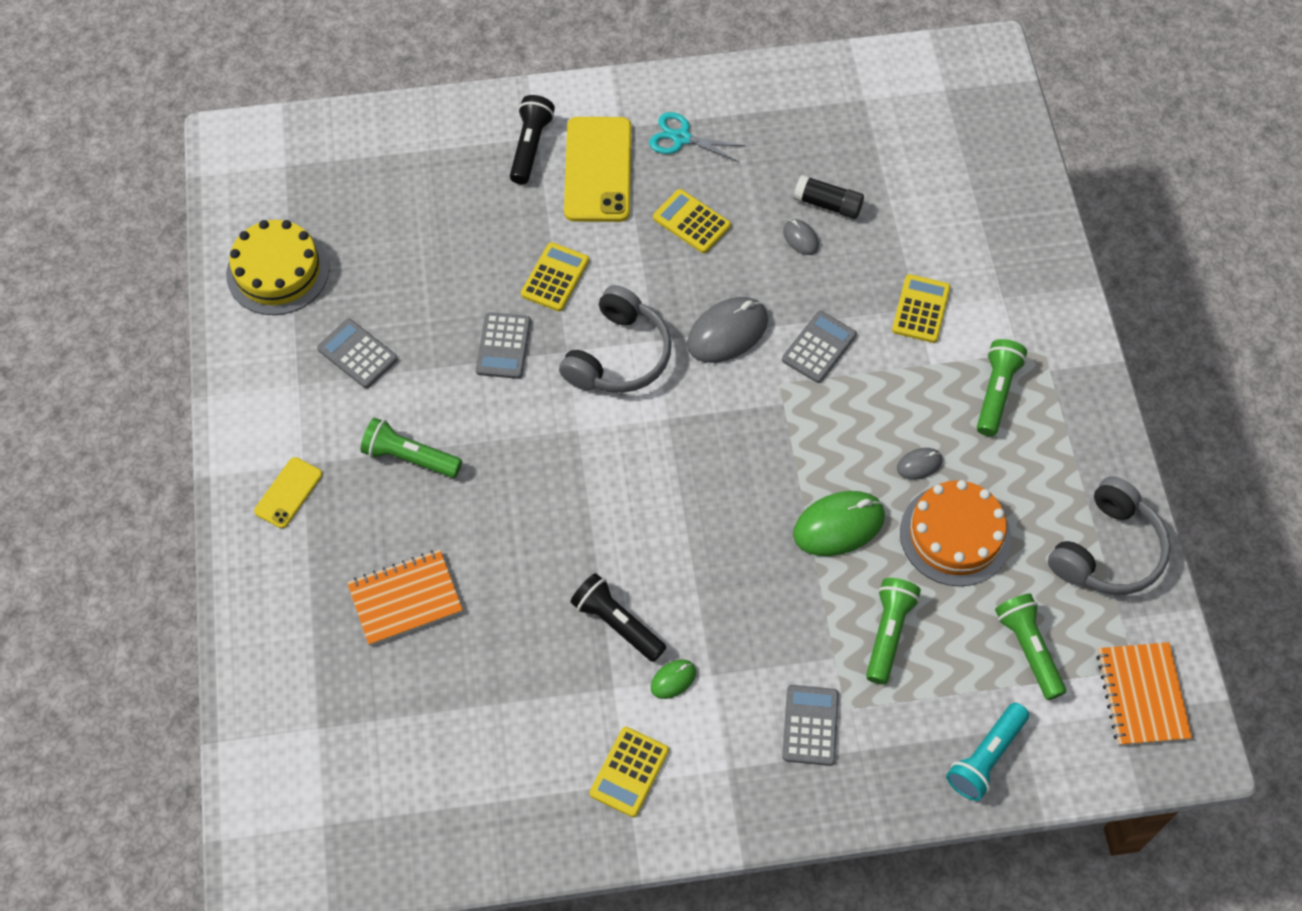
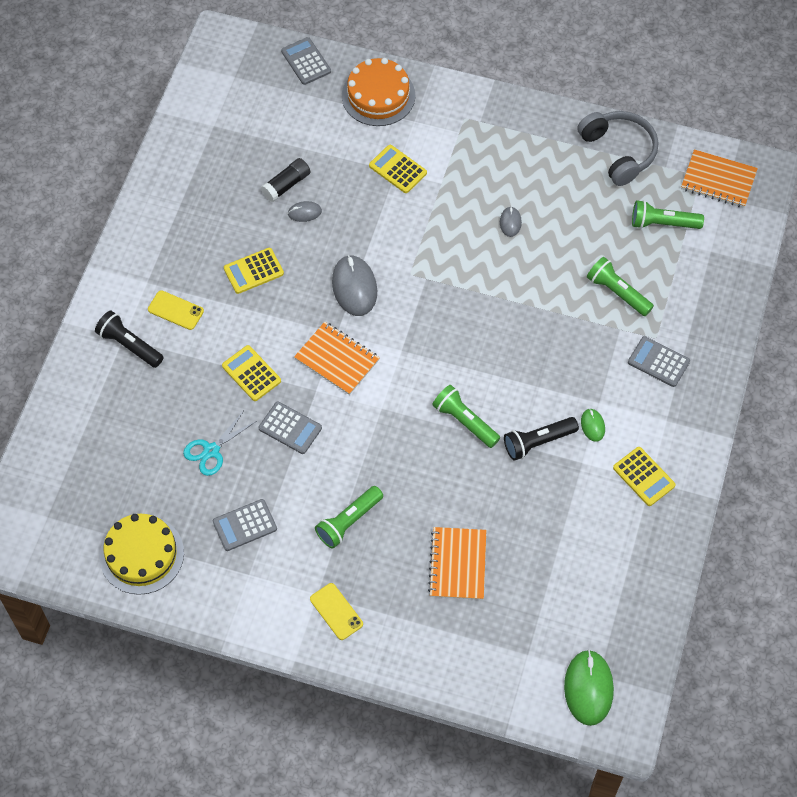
camera: 65 degrees left, 0 degrees up
(598, 170) = (175, 310): yellow phone -> yellow phone, size x0.53
(618, 355) = (337, 359): grey headphones -> orange notebook
(681, 138) = (179, 248): turquoise scissors -> turquoise scissors (211, 450)
(819, 347) = (395, 239): grey calculator -> grey calculator (306, 61)
(838, 525) = (530, 286): green mouse -> green mouse (588, 688)
(955, 535) = (568, 226): orange cake -> orange cake (378, 95)
(986, 757) = (721, 278): turquoise flashlight -> none
(996, 393) = (481, 157): green flashlight -> green flashlight (465, 421)

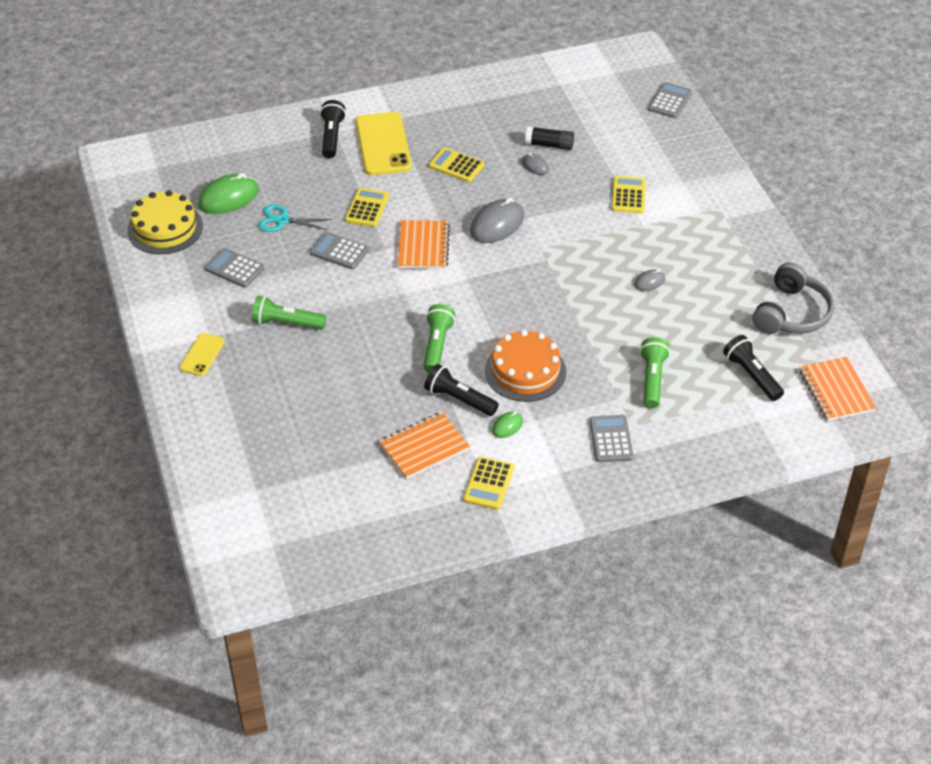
camera: 55 degrees right, 15 degrees down
(175, 310) = (383, 144): yellow phone -> yellow phone, size x1.89
(290, 428) = (339, 251): grey calculator -> grey calculator turned 120 degrees clockwise
(378, 95) = (684, 152): orange cake -> orange cake (525, 371)
(458, 564) = (302, 405): orange notebook -> orange notebook (424, 447)
(588, 688) = (254, 544): green mouse -> green mouse (228, 197)
(663, 223) = (752, 376): green flashlight -> black flashlight

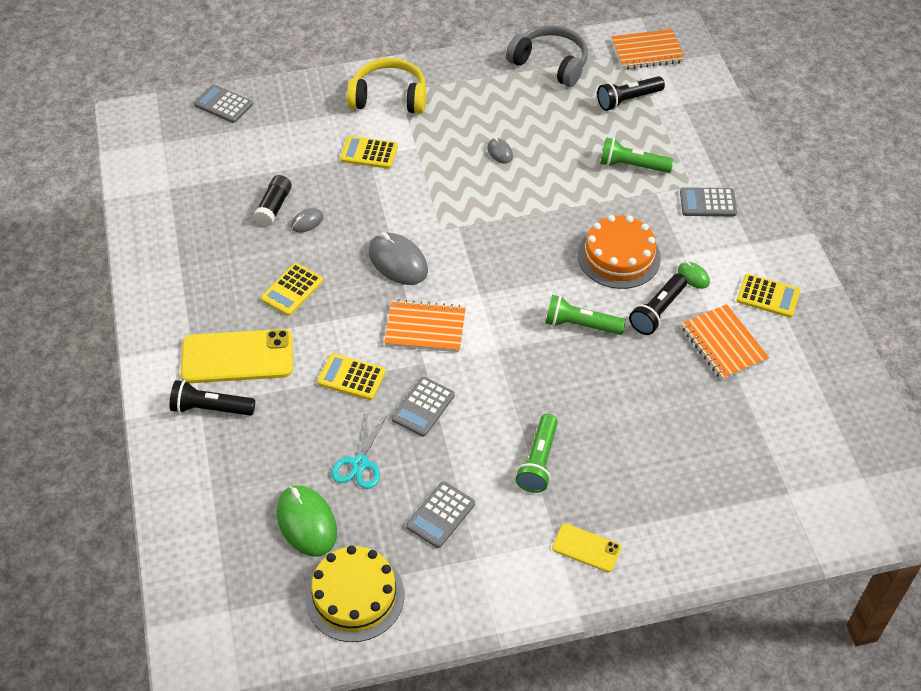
camera: 85 degrees left, 5 degrees up
(707, 202) = (389, 97): none -> yellow headphones

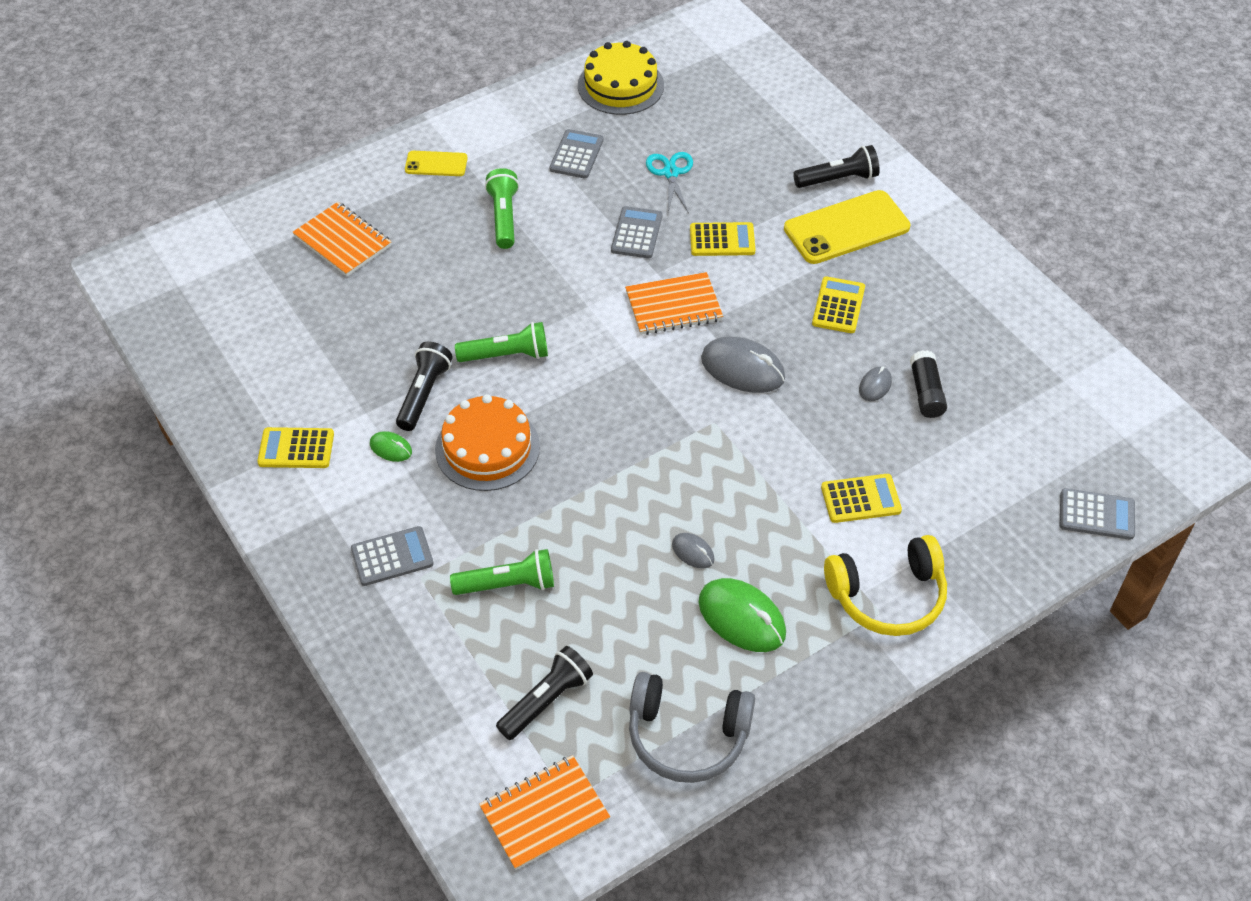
camera: 160 degrees right, 0 degrees up
(306, 522) = (691, 120): green mouse -> green mouse (742, 618)
(723, 344) = (341, 378): orange notebook -> orange notebook (342, 241)

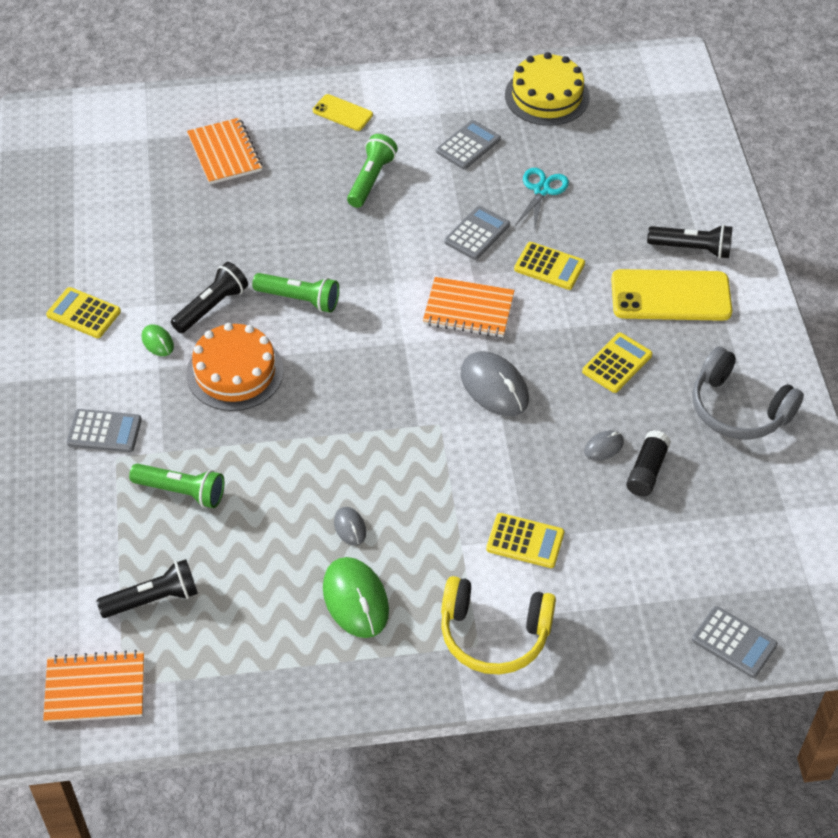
camera: 25 degrees right, 0 degrees up
(687, 736) = (248, 677): grey headphones -> grey headphones (738, 409)

